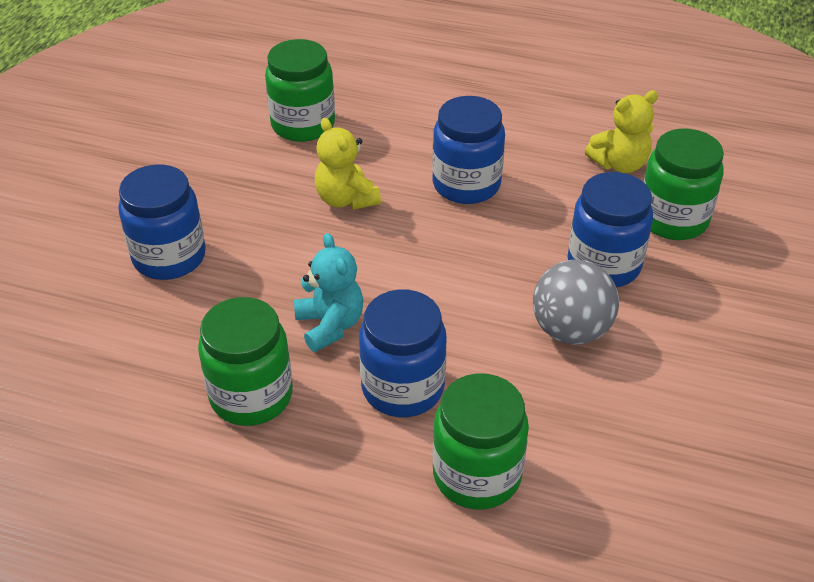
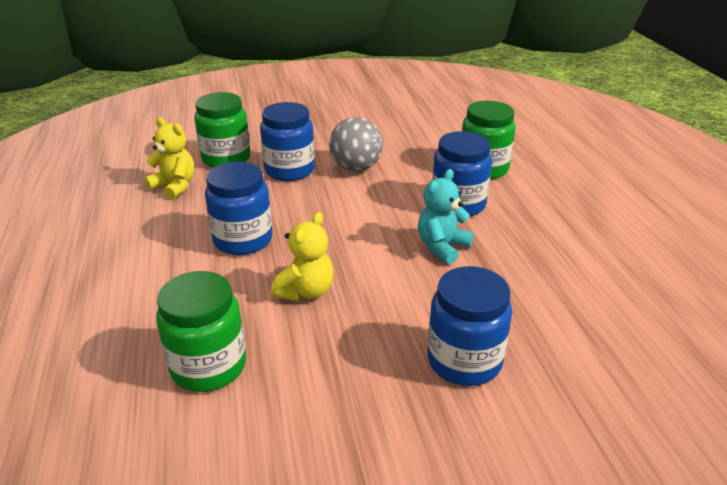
camera: 120 degrees left, 10 degrees down
(251, 396) = (531, 254): green jar -> none

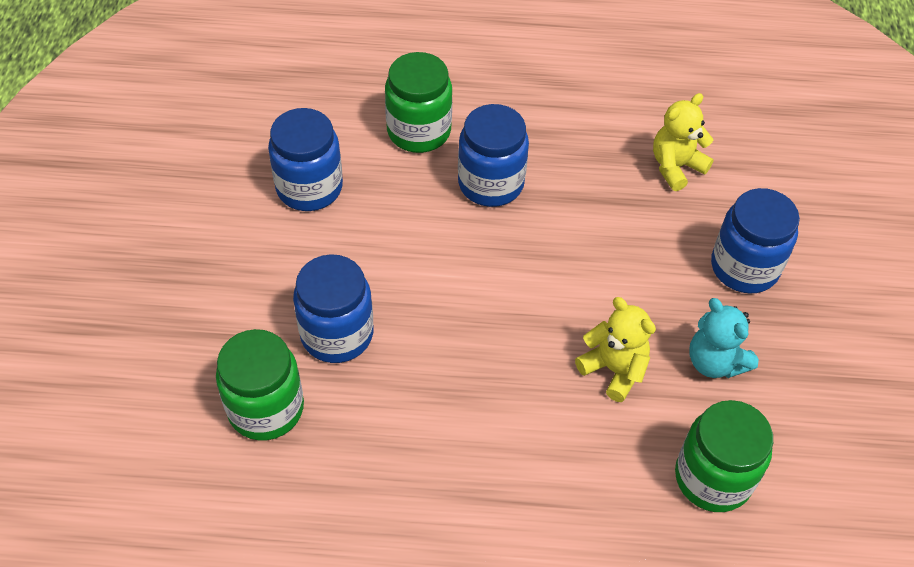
camera: 75 degrees left, 20 degrees up
(175, 186) = (325, 485): yellow teddy bear -> yellow teddy bear (676, 167)
(243, 240) = (494, 416): blue jar -> blue jar (309, 188)
(356, 168) = (362, 257): grey ball -> none
(442, 247) = (569, 226): turquoise teddy bear -> turquoise teddy bear (715, 362)

